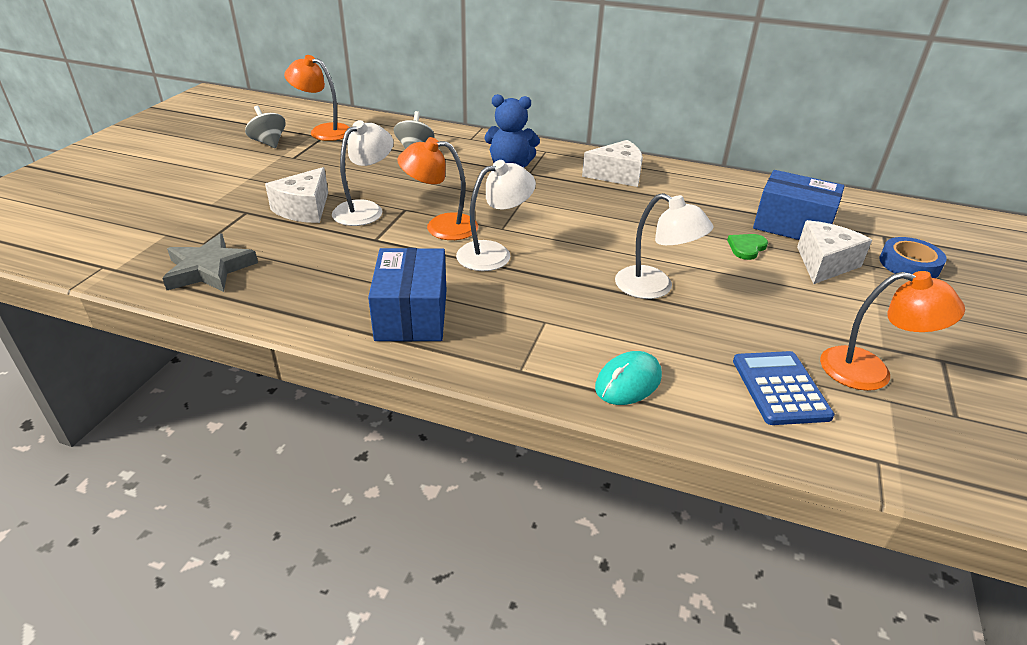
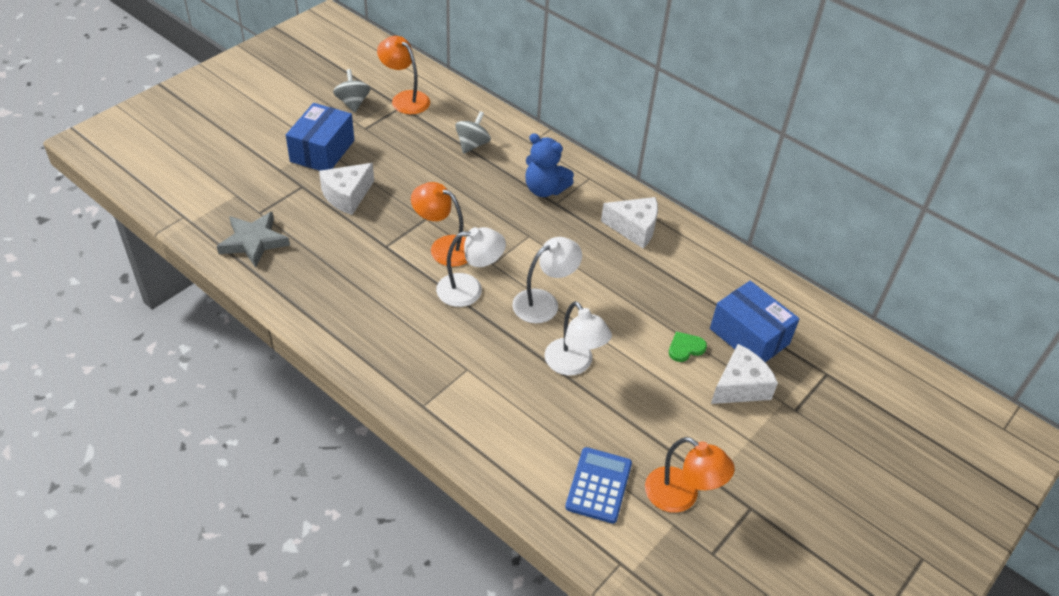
camera: 20 degrees right, 10 degrees up
(365, 209) = (394, 210): white lamp -> white lamp (544, 302)
(411, 314) = (375, 331): blue box -> blue box (322, 151)
(628, 382) = (492, 441): turquoise mouse -> none
(909, 264) = (817, 411): blue tape -> none

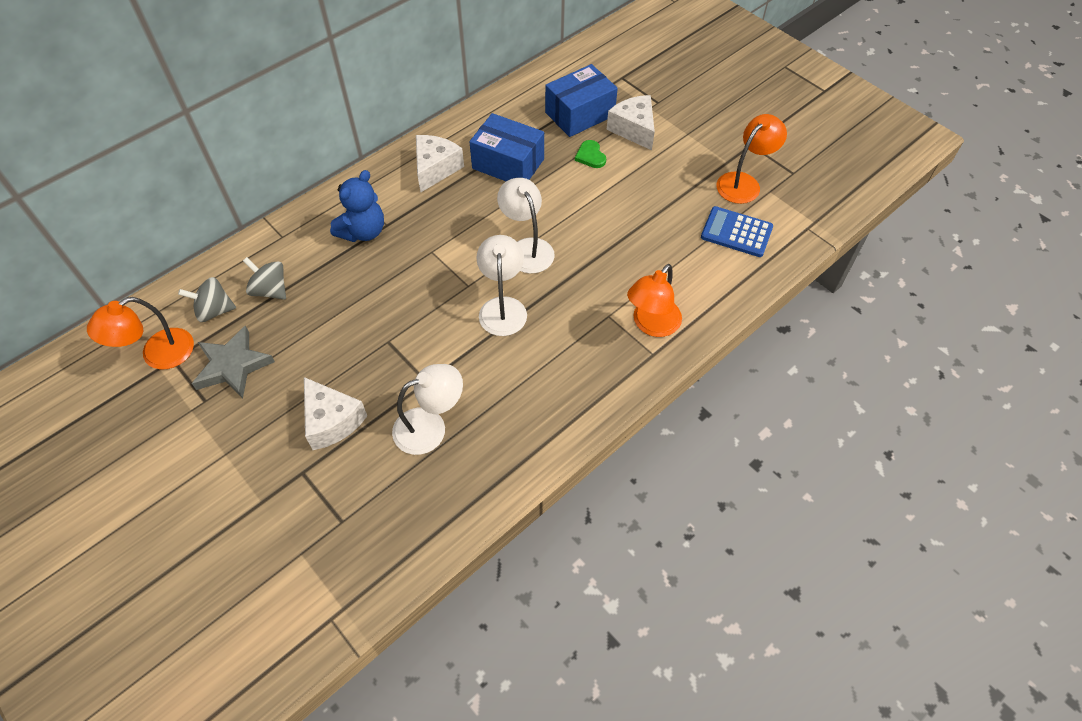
camera: 80 degrees left, 10 degrees up
(253, 242) = (395, 525): grey star -> grey star (233, 366)
(322, 151) = (237, 450): blue box -> blue box (508, 164)
(353, 103) = (146, 415): grey spinning top -> grey spinning top (214, 311)
(444, 247) = (437, 326): orange lamp -> orange lamp (651, 325)
(574, 364) = (606, 234): white lamp -> white lamp (430, 427)

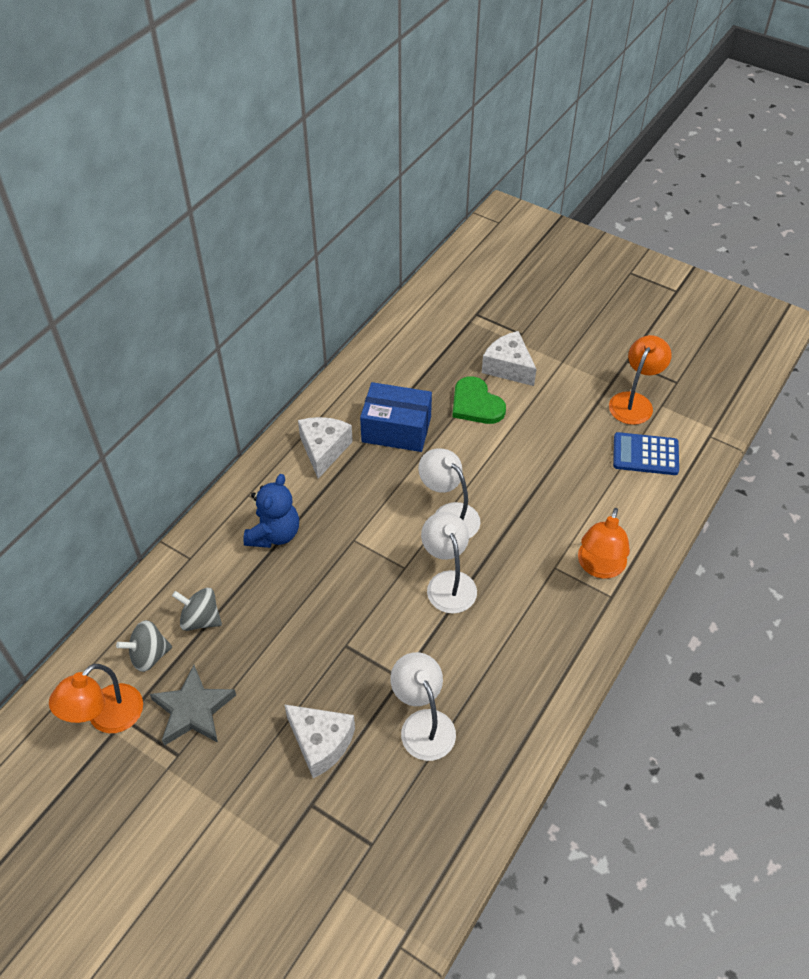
camera: 15 degrees left, 5 degrees down
(430, 427) = (423, 724): white lamp -> white lamp turned 75 degrees counterclockwise
(580, 114) = (449, 361): blue box -> none
(590, 156) = (476, 404): green heart -> green heart, size x1.66

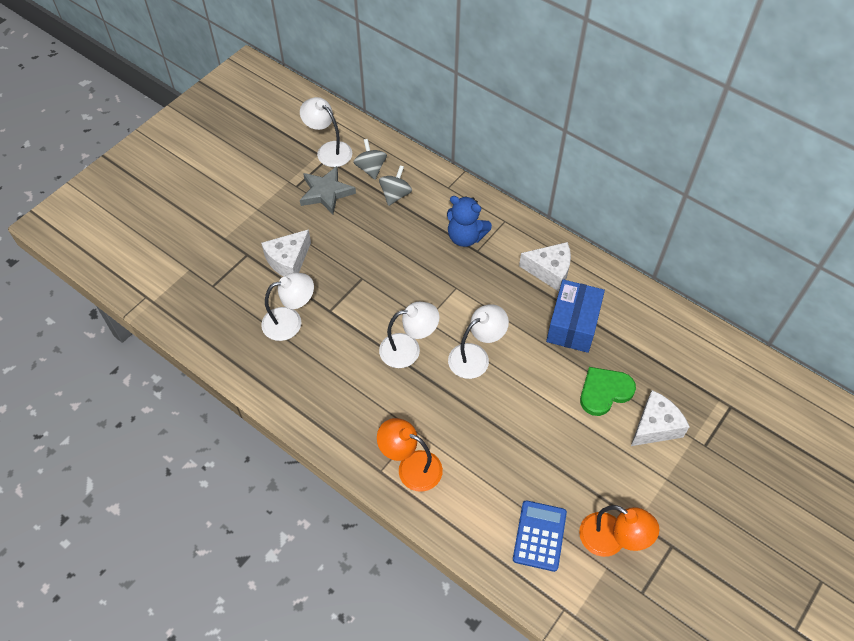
camera: 95 degrees right, 5 degrees up
(107, 718) = (329, 150): orange lamp -> white lamp

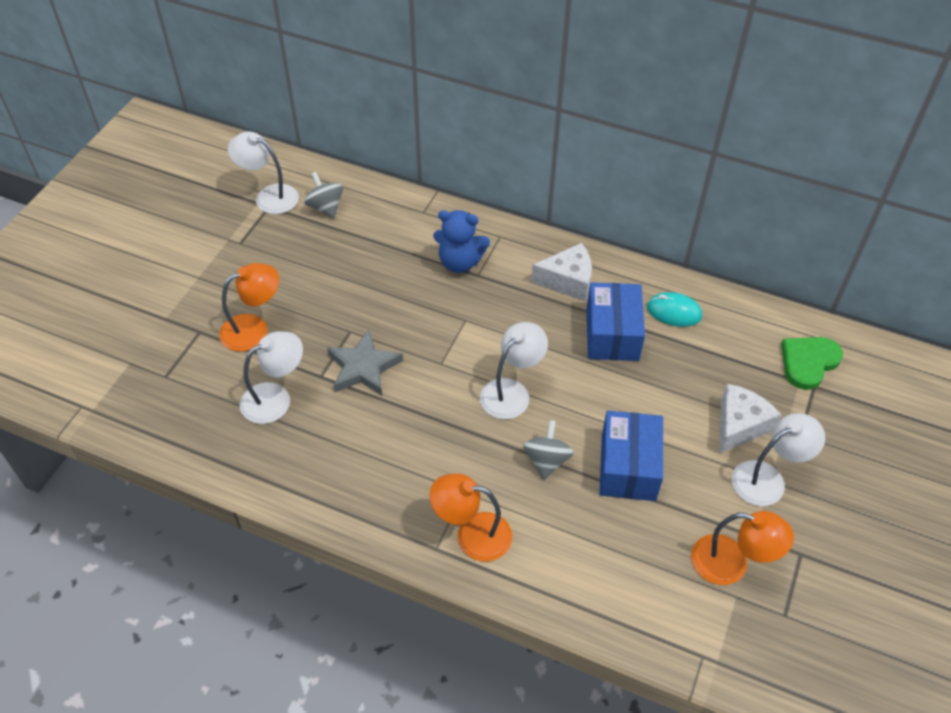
camera: 15 degrees left, 5 degrees down
(288, 261) = (254, 329): white cheese -> orange lamp
(326, 193) = (279, 243): grey star -> grey star (363, 367)
(395, 195) = (363, 231): grey spinning top -> grey spinning top (546, 460)
(408, 349) = (429, 400): white lamp -> white lamp (767, 478)
(539, 536) = (648, 579): blue calculator -> none
(551, 440) = (628, 467): none -> blue box
(604, 391) = (671, 400): green heart -> green heart (808, 362)
(630, 316) = (674, 312): none -> turquoise mouse

